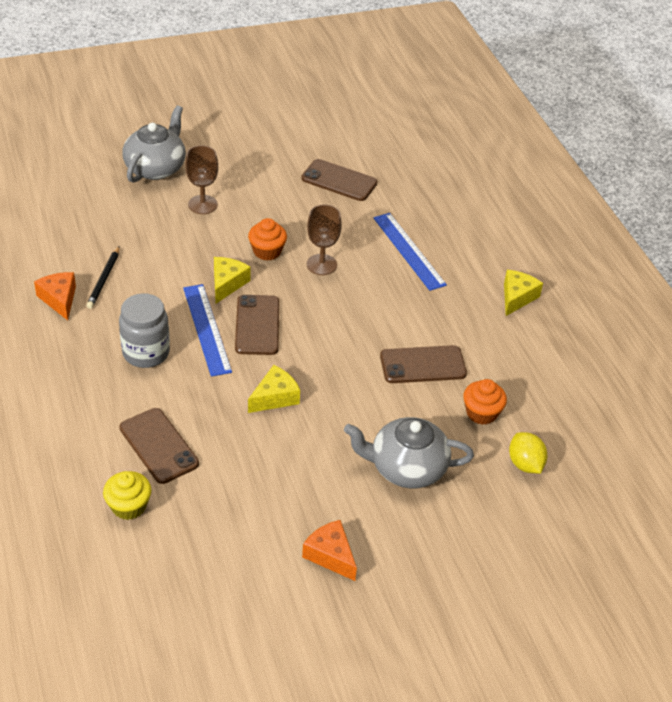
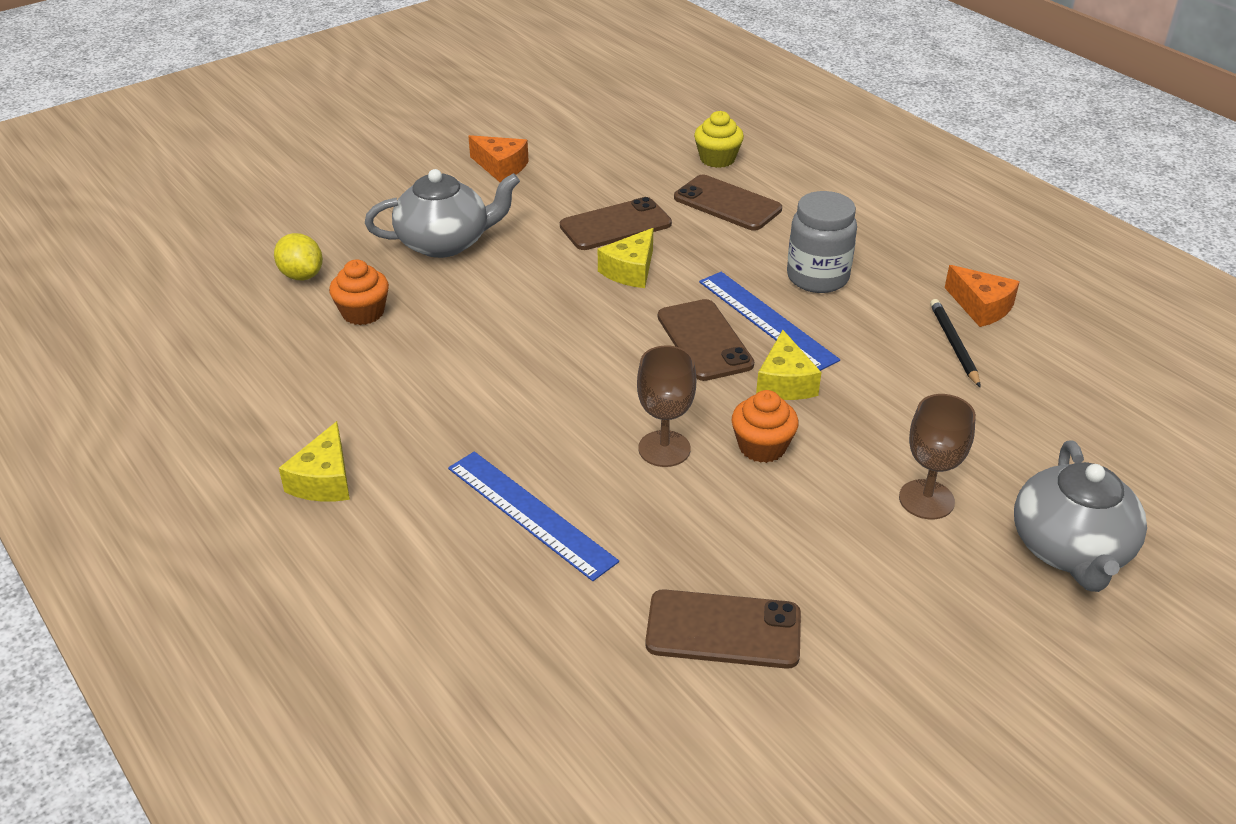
camera: 165 degrees right, 5 degrees down
(423, 365) = (455, 347): brown phone -> brown phone (615, 225)

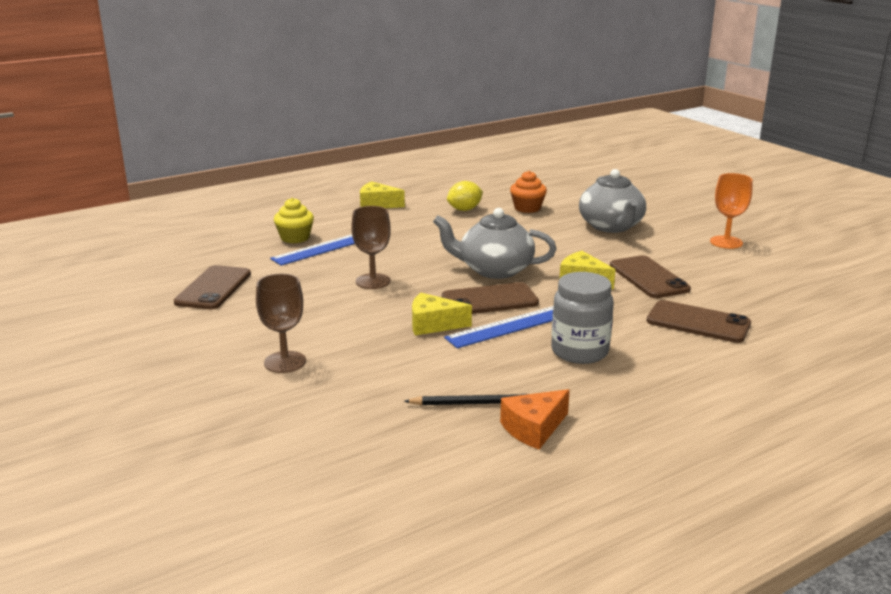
camera: 95 degrees right, 15 degrees down
(302, 275) = (567, 194): yellow lemon -> yellow lemon (464, 209)
(501, 167) = (726, 242): orange cheese -> orange goblet
(717, 159) = (783, 324): yellow cupcake -> yellow cupcake (295, 238)
(727, 204) = (698, 322): brown phone -> brown phone turned 75 degrees clockwise
(762, 447) = (364, 311): orange cupcake -> none
(1070, 550) = (203, 412): grey teapot -> grey teapot (494, 270)

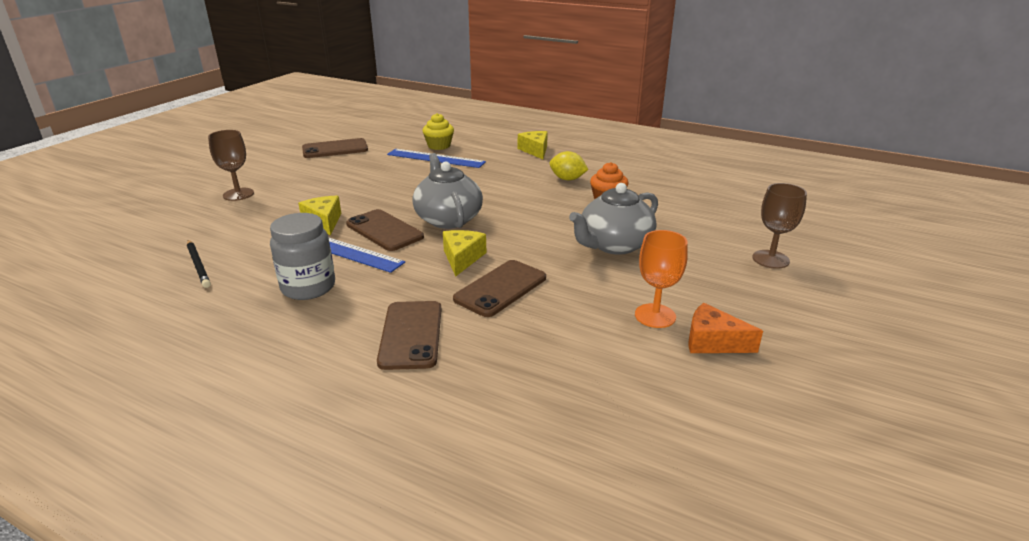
camera: 60 degrees right, 5 degrees up
(373, 281) = (385, 185): brown goblet -> brown goblet (770, 259)
(534, 429) = (164, 296): orange cheese -> orange cheese (713, 342)

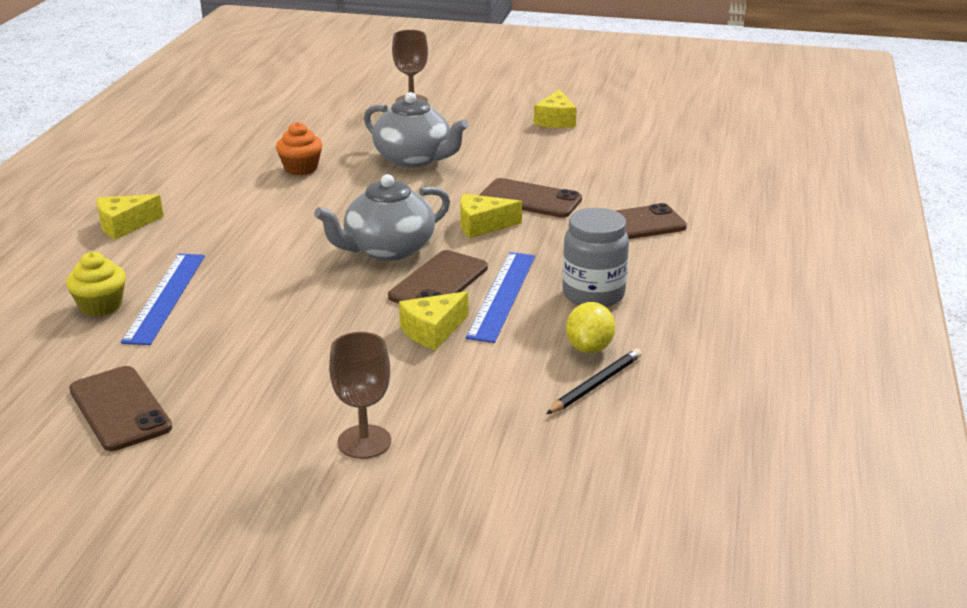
camera: 105 degrees left, 0 degrees up
(567, 179) = (238, 194): yellow lemon -> yellow lemon (589, 348)
(655, 316) = (533, 138): orange goblet -> none
(713, 342) = (556, 120): orange cheese -> yellow cheese

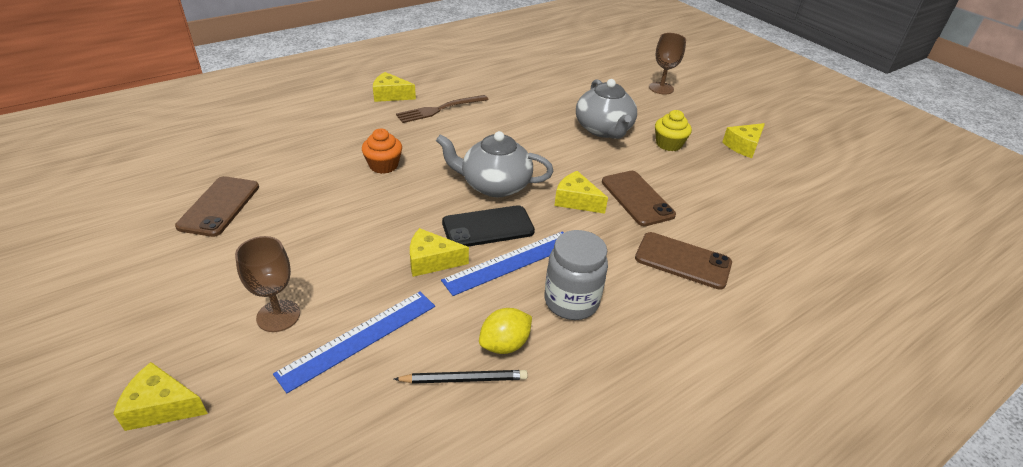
camera: 40 degrees right, 10 degrees up
(101, 306) = (308, 138): yellow cupcake -> yellow cupcake (668, 144)
(165, 297) = (341, 149): blue ruler -> blue ruler (359, 338)
(211, 213) = (440, 109): none -> brown fork
(301, 168) = (528, 104): orange cupcake -> orange cupcake (383, 165)
(381, 553) = (162, 407): none -> yellow cheese
(439, 282) = (488, 227): brown phone -> black phone

